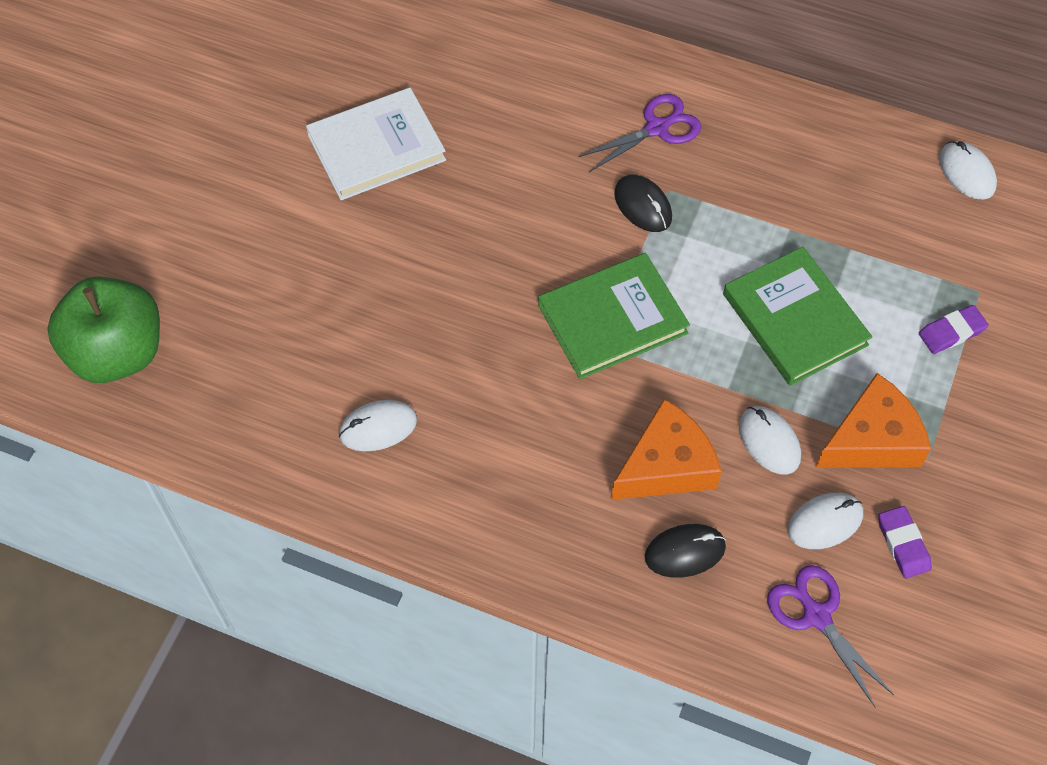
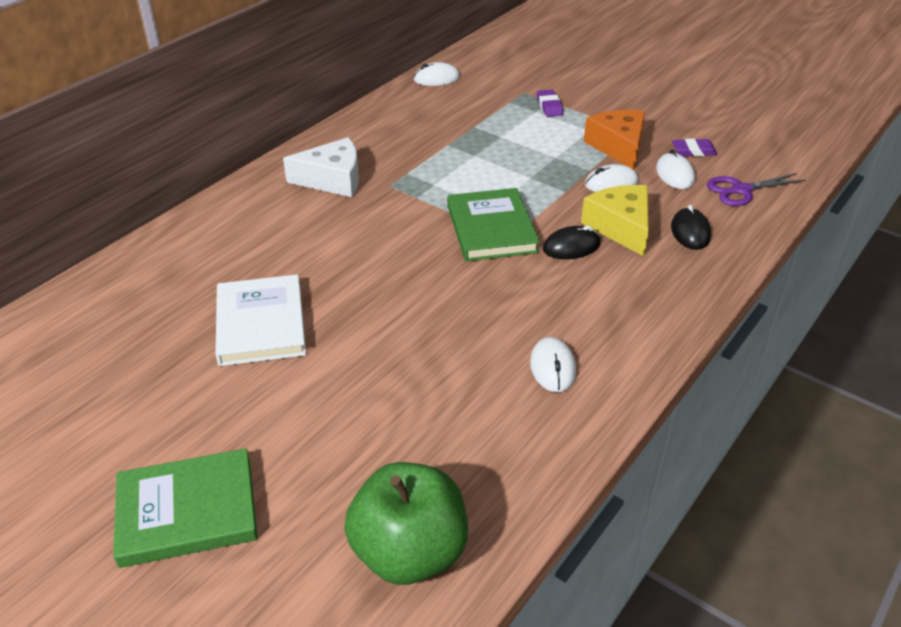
camera: 75 degrees left, 20 degrees down
(643, 206) = (398, 198): black mouse -> black mouse (571, 247)
(657, 128) = (333, 179): purple scissors -> white cheese
(666, 466) = (621, 227): orange cheese -> yellow cheese
(794, 319) = (520, 156): green book -> green book (187, 511)

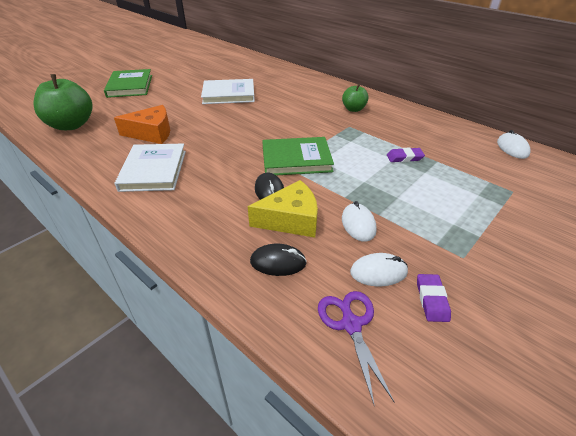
camera: 95 degrees right, 0 degrees up
(333, 179) = (353, 109): white cheese -> green apple
(549, 106) = (492, 204): purple eraser -> purple eraser (404, 157)
(552, 367) = (153, 170): white mouse -> white book
(618, 147) = (425, 239): orange cheese -> orange cheese (152, 133)

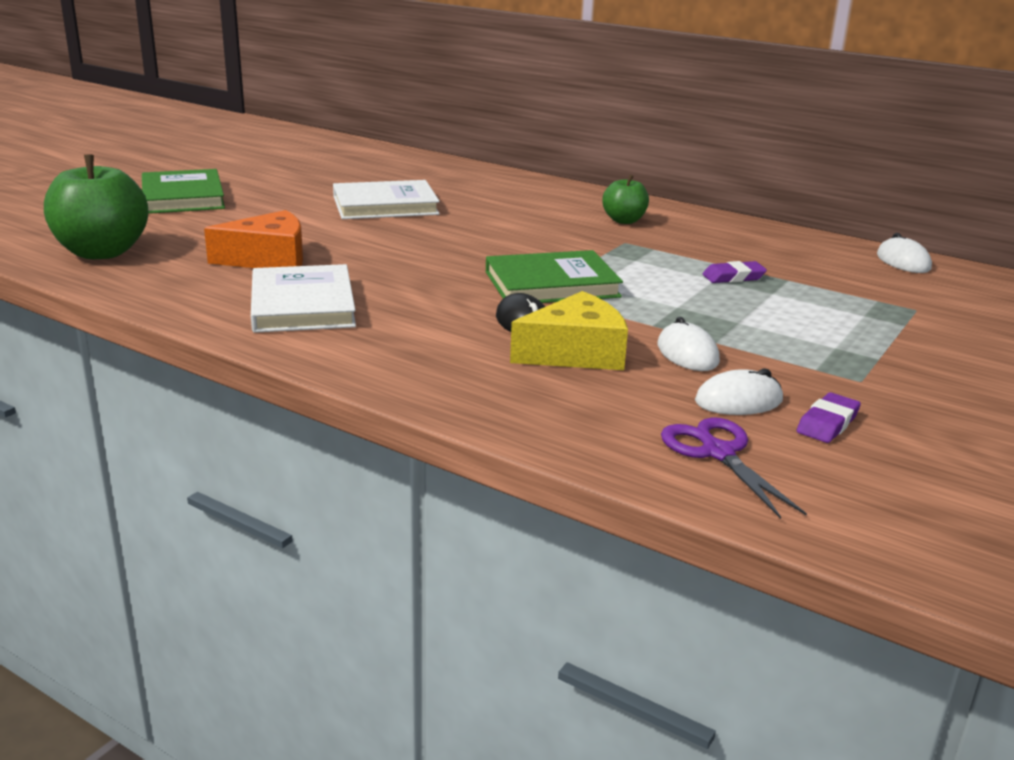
camera: 10 degrees left, 15 degrees down
(278, 262) = (577, 398): black mouse -> none
(432, 300) = (827, 423): purple eraser -> purple eraser turned 45 degrees clockwise

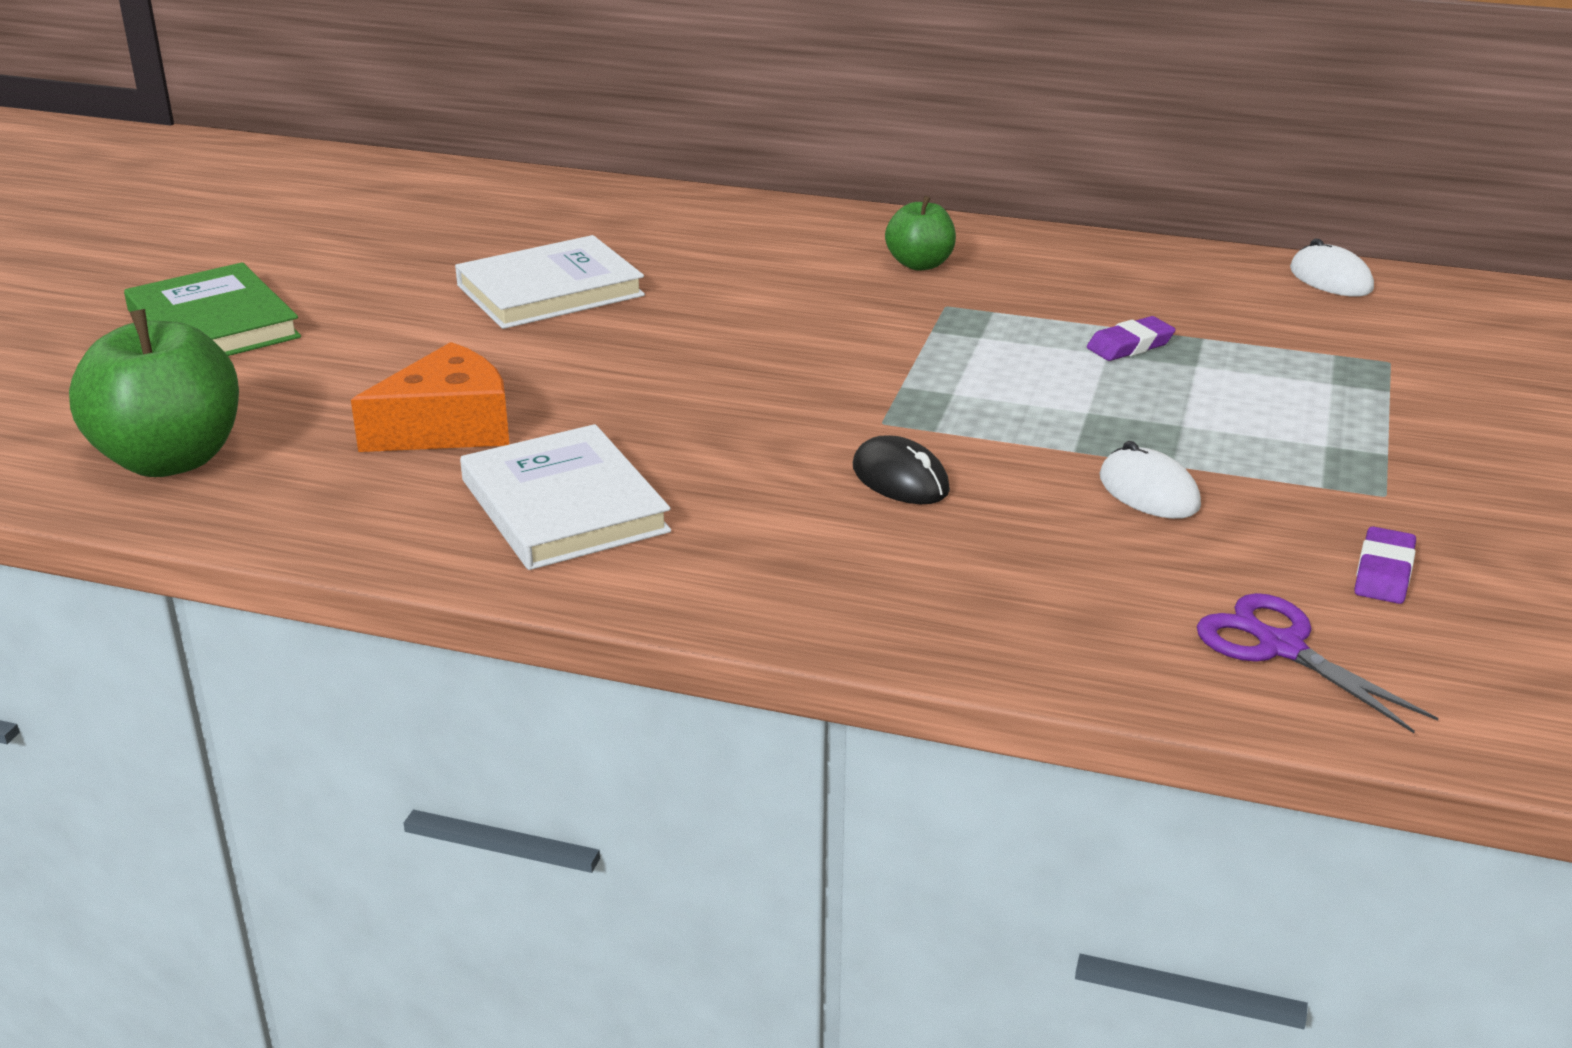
camera: 15 degrees left, 5 degrees up
(551, 284) = (894, 402): green book -> none
(575, 353) = (1003, 519): yellow cheese -> none
(738, 401) = (1258, 558): white mouse -> none

